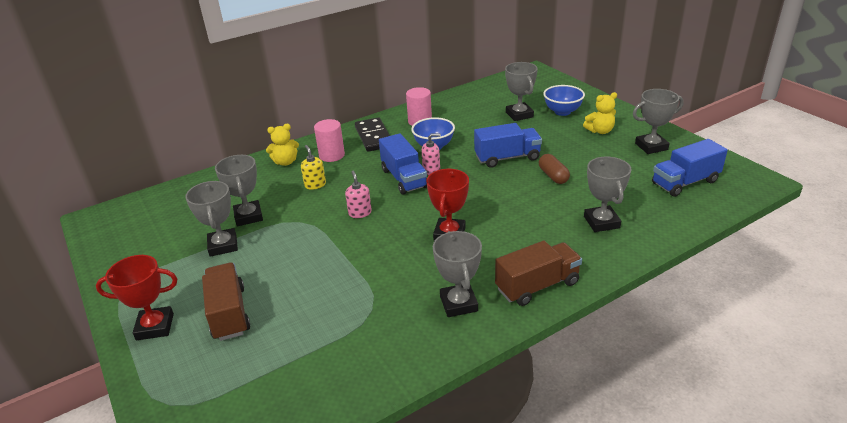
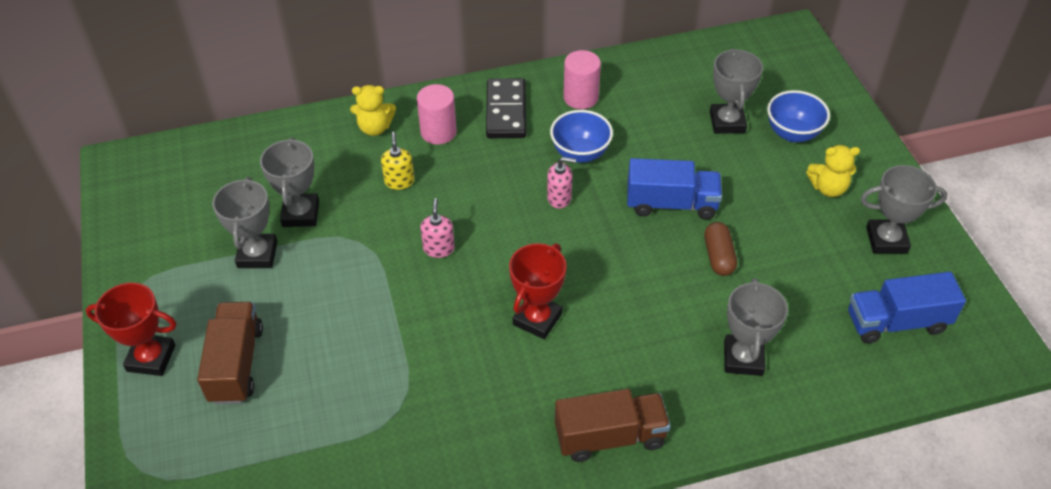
camera: 15 degrees right, 15 degrees up
(404, 178) = (517, 203): blue truck -> none
(458, 304) = (503, 434): grey trophy -> none

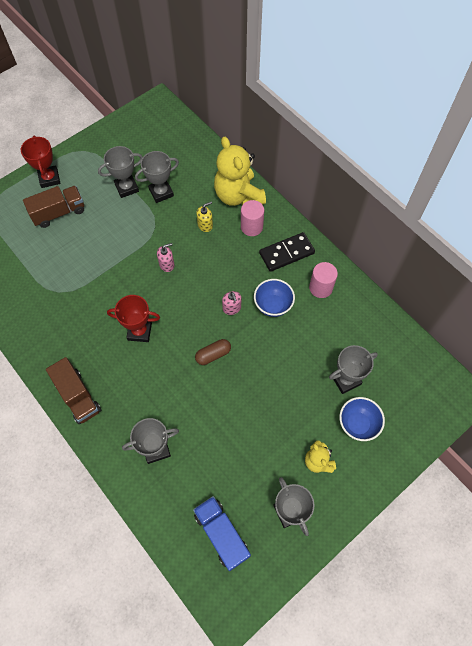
camera: 65 degrees right, 15 degrees up
(375, 128) = (238, 196): yellow teddy bear -> yellow teddy bear, size x1.97
(671, 204) = (257, 370): blue truck -> none
(718, 256) = (227, 411): brown capsule -> brown capsule (213, 354)

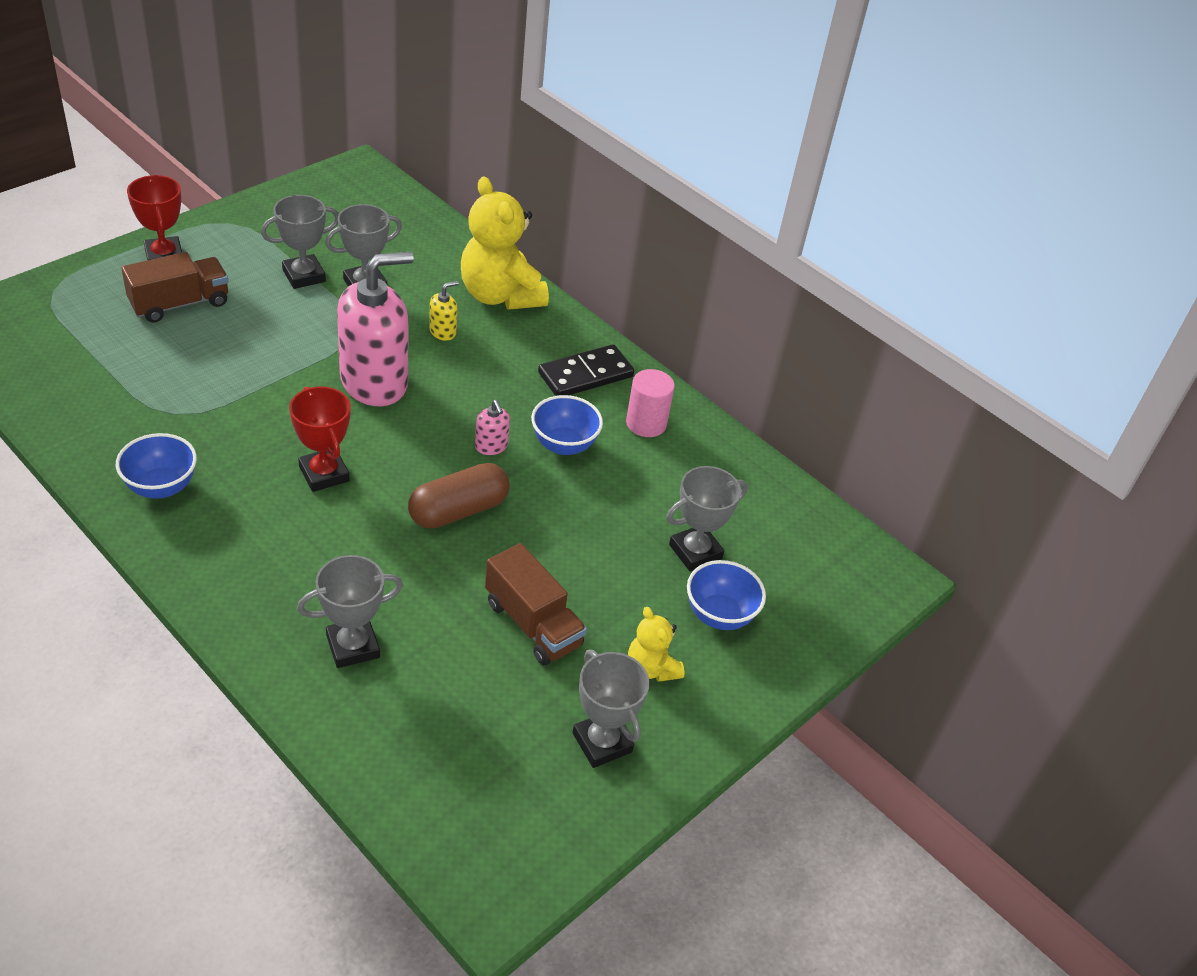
camera: 10 degrees left, 20 degrees down
(53, 343) = (161, 487): none -> blue bowl
(78, 396) = (205, 565): brown truck -> brown truck (532, 624)
(139, 331) = (324, 474): red trophy -> red trophy turned 60 degrees clockwise
(167, 264) = (374, 382): pink soap dispenser -> pink soap dispenser, size x2.46
(213, 354) = (458, 510): brown capsule -> brown capsule, size x1.55
(221, 534) = (477, 777): blue truck -> none
(251, 227) = (524, 337): pink cylinder -> none

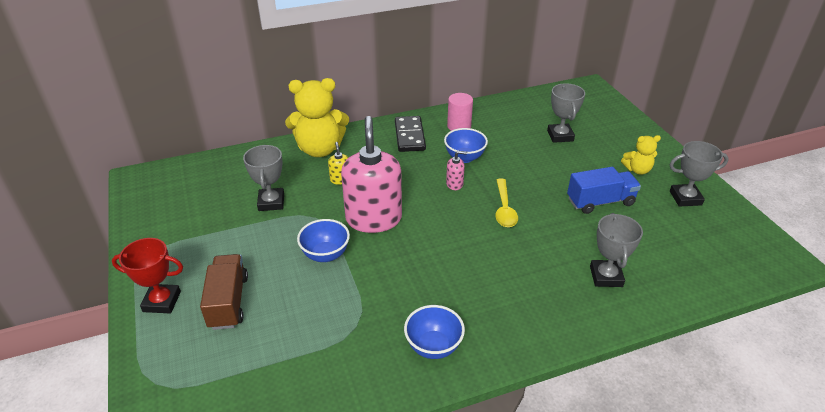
camera: 60 degrees left, 5 degrees down
(304, 276) = (241, 229): grey trophy -> none
(324, 474) = (451, 259): red trophy -> none
(458, 510) = (504, 209): brown capsule -> yellow spoon
(532, 624) = (600, 202): brown truck -> blue truck
(719, 615) = (605, 140): blue bowl -> blue bowl (325, 255)

